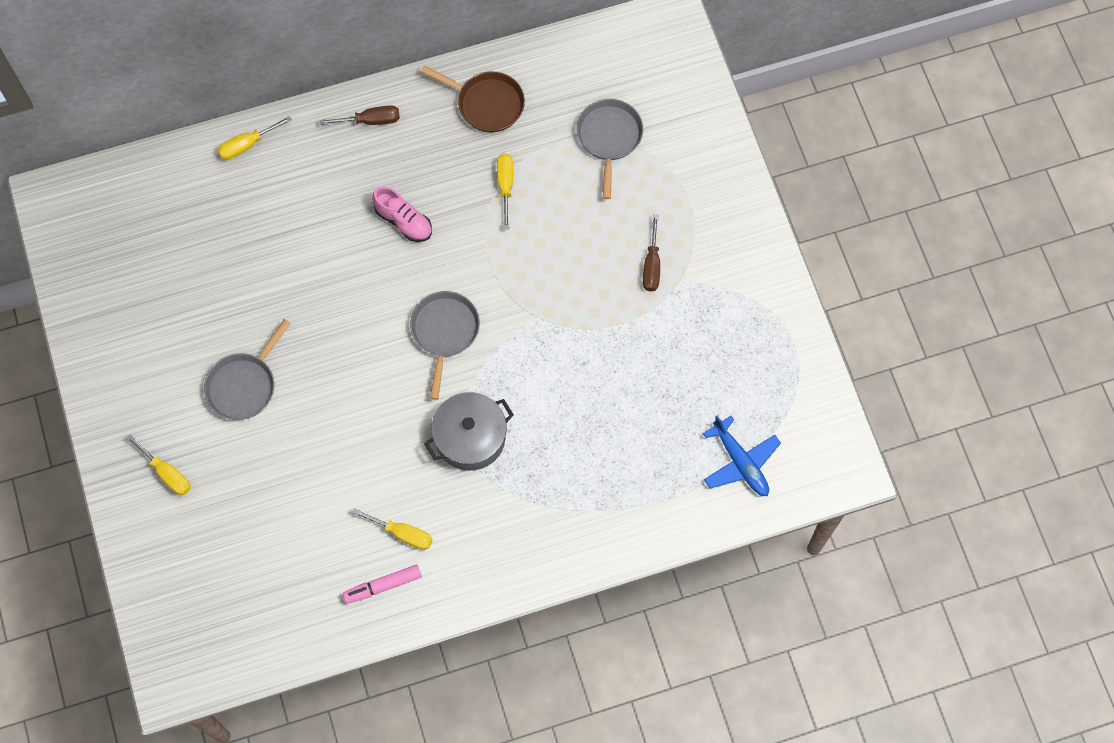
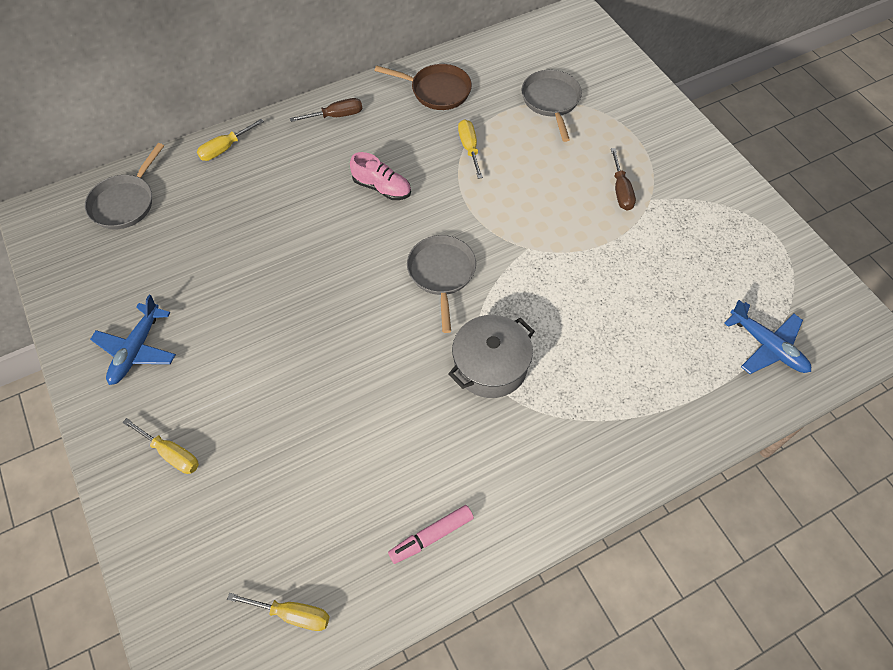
camera: 10 degrees left, 10 degrees down
(141, 365) = (136, 350): none -> blue plane
(244, 385) = (247, 352): grey pan -> grey pan (125, 202)
(402, 533) = (441, 475): yellow screwdriver -> yellow screwdriver (292, 614)

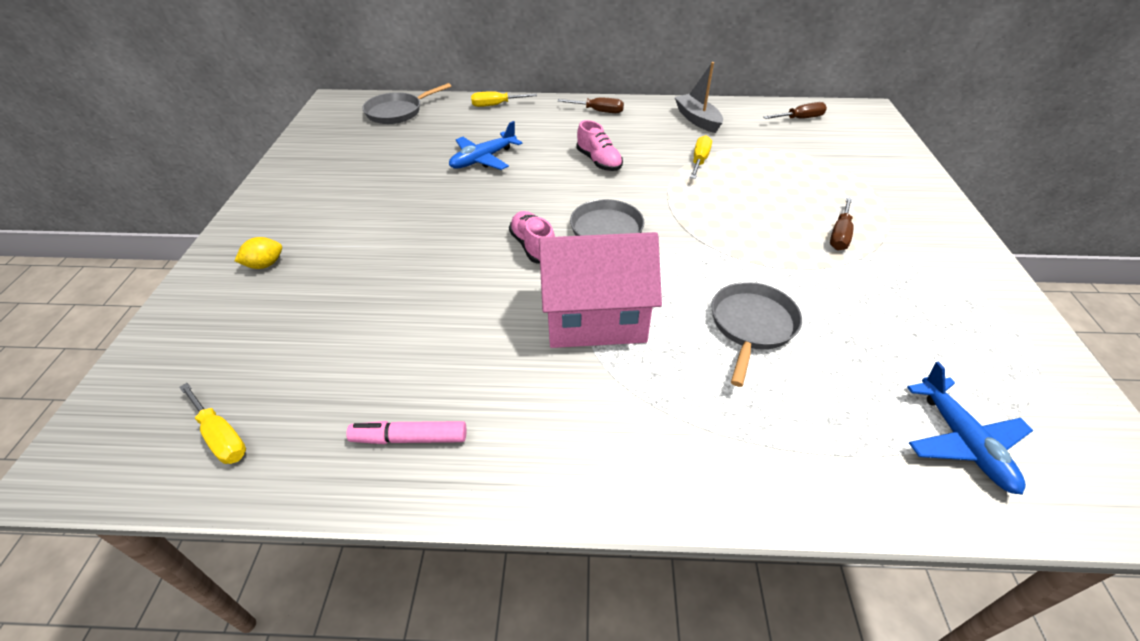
camera: 30 degrees right, 15 degrees down
(136, 350) = (314, 192): blue plane -> blue plane (483, 159)
(171, 454) = (265, 265): yellow screwdriver -> yellow lemon
(394, 317) = (533, 247): none -> pink shoe
(437, 91) = (697, 120): brown pan -> grey boat
(490, 366) = (595, 319): grey pot -> pink house
(525, 52) = (800, 119): none -> brown screwdriver
(551, 101) = (804, 154): grey pan -> grey pan (751, 326)

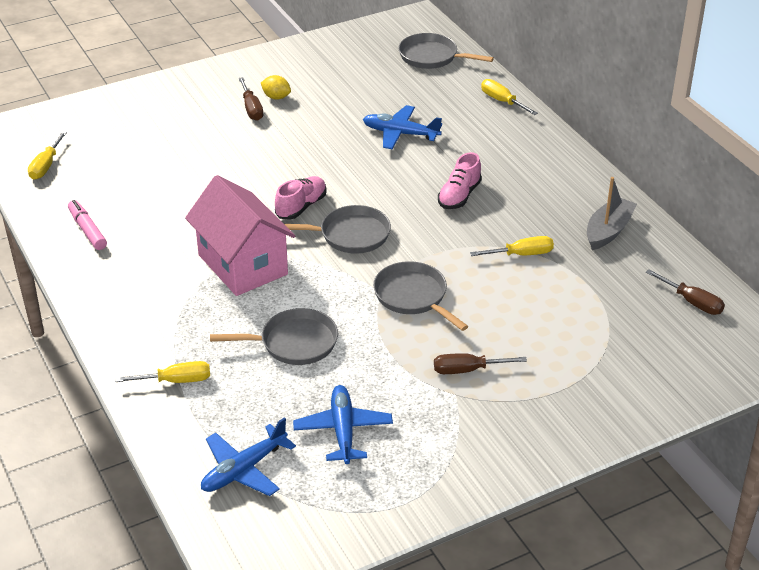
camera: 60 degrees right, 5 degrees down
(265, 265) = (184, 103): yellow lemon -> yellow lemon (276, 97)
(598, 111) = (556, 164): brown screwdriver -> brown screwdriver (251, 108)
(721, 229) = (413, 297): none -> grey pan
(777, 451) = (176, 381): none -> yellow screwdriver
(907, 338) = (343, 430): none -> blue plane

